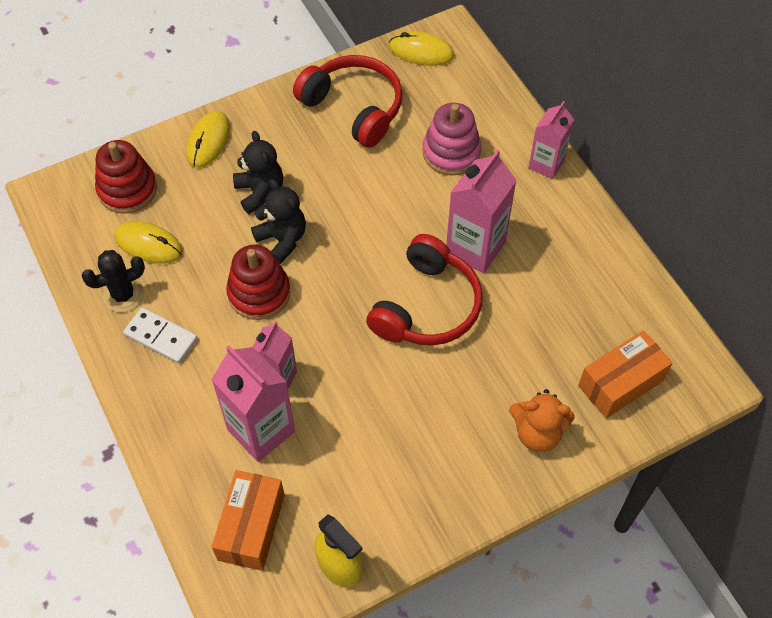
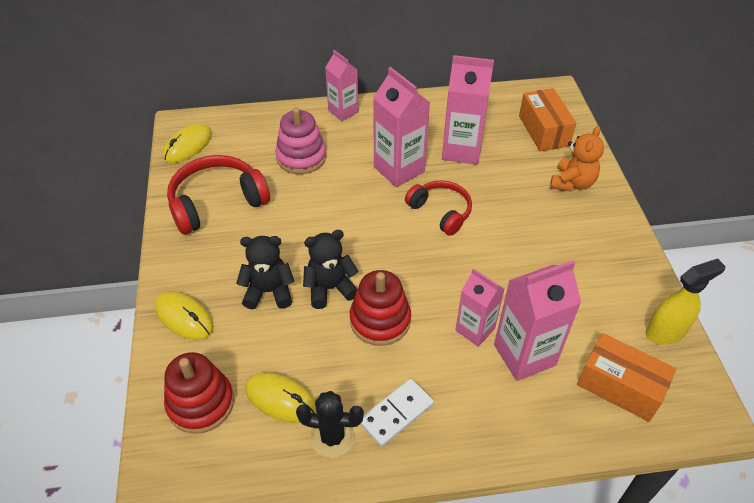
camera: 70 degrees left, 10 degrees down
(123, 295) = (332, 437): black cactus -> black cactus turned 75 degrees counterclockwise
(148, 244) = (281, 399): yellow mouse -> yellow mouse turned 75 degrees clockwise
(427, 306) = (441, 212): red headphones -> red headphones, size x0.65
(538, 301) = (461, 150): none -> pink carton

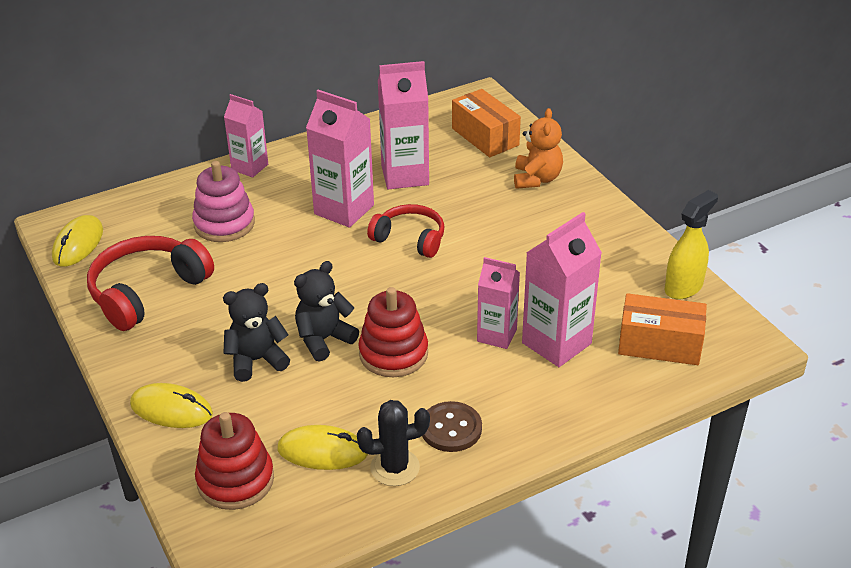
camera: 20 degrees left, 10 degrees down
(396, 413) = (451, 428): white domino -> brown button

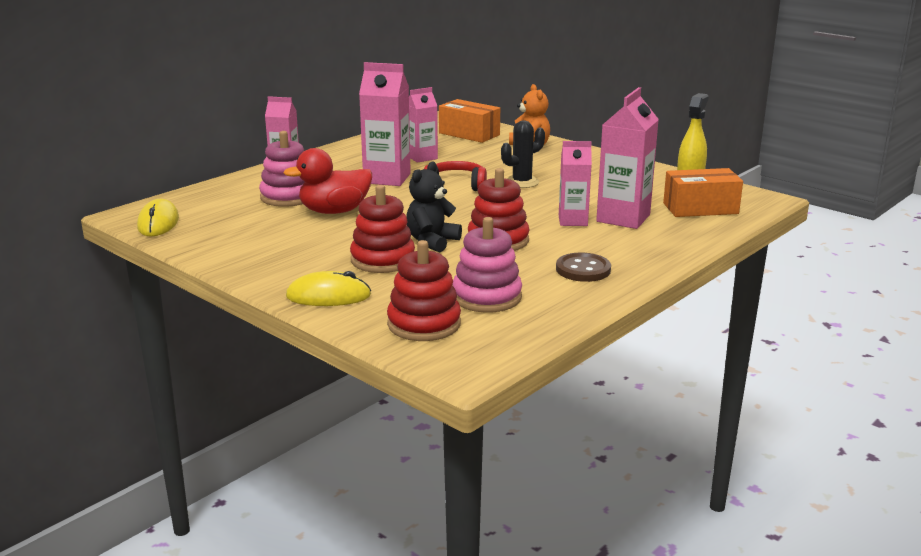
camera: 20 degrees left, 15 degrees down
(147, 292) = (248, 239): red headphones -> none
(256, 261) = (334, 211): none -> red duck
(256, 360) = (382, 260): black teddy bear -> red stacking toy
(322, 451) = (487, 297): yellow mouse -> pink stacking toy
(395, 467) = (557, 296): black cactus -> black cactus (522, 182)
(405, 175) = (422, 157): pink carton -> pink carton, size x0.64

